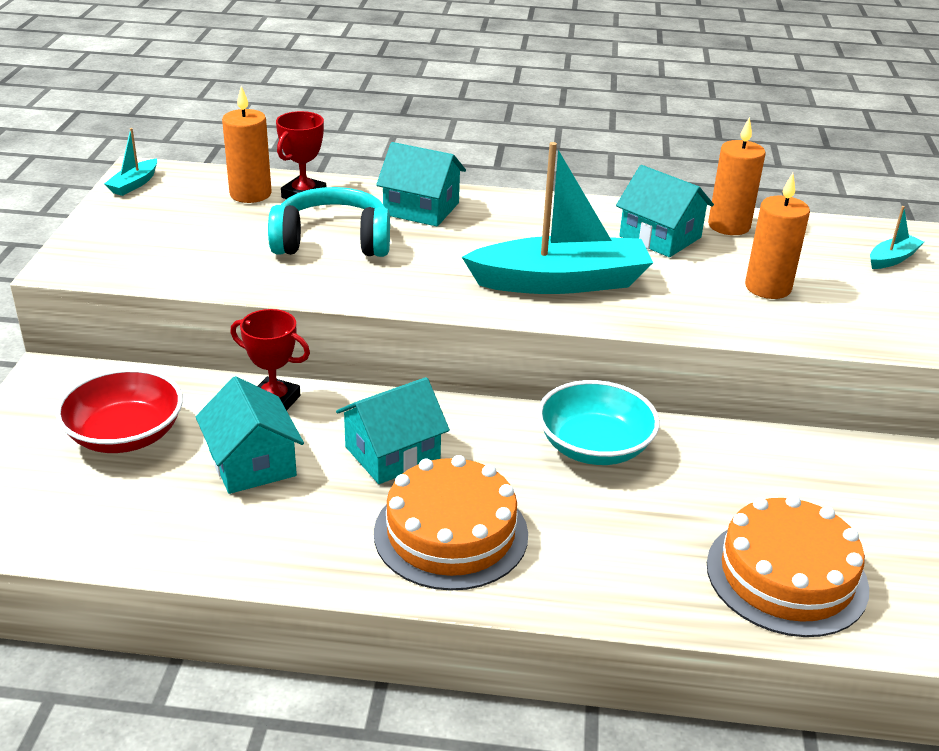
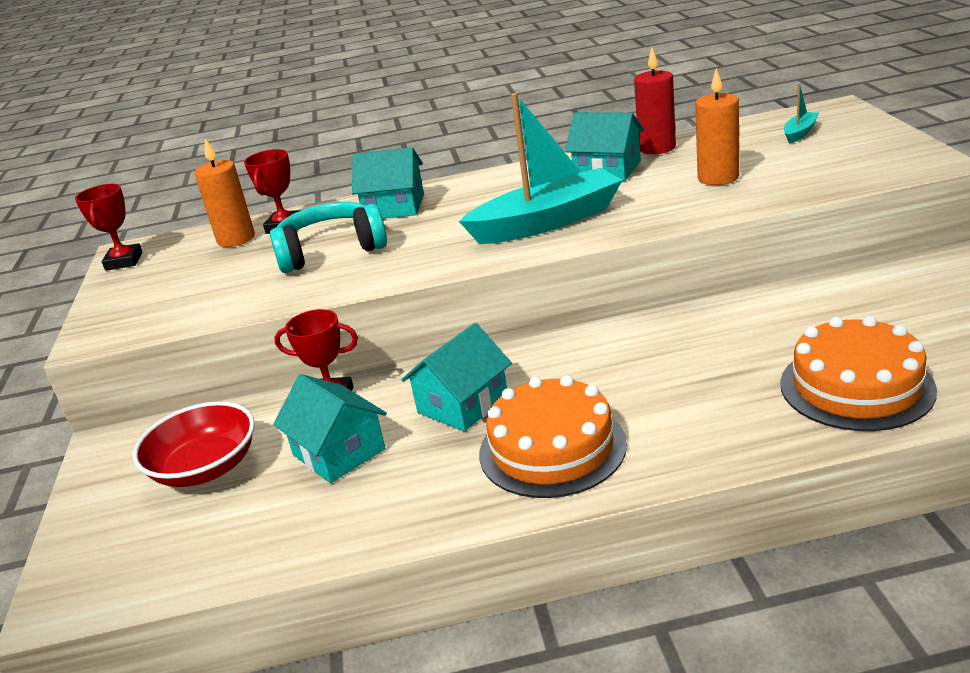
camera: 10 degrees left, 5 degrees down
(134, 184) = (124, 261): turquoise boat -> red trophy
(594, 446) = (634, 344): turquoise bowl -> none
(729, 226) = (657, 148): orange candle -> red candle

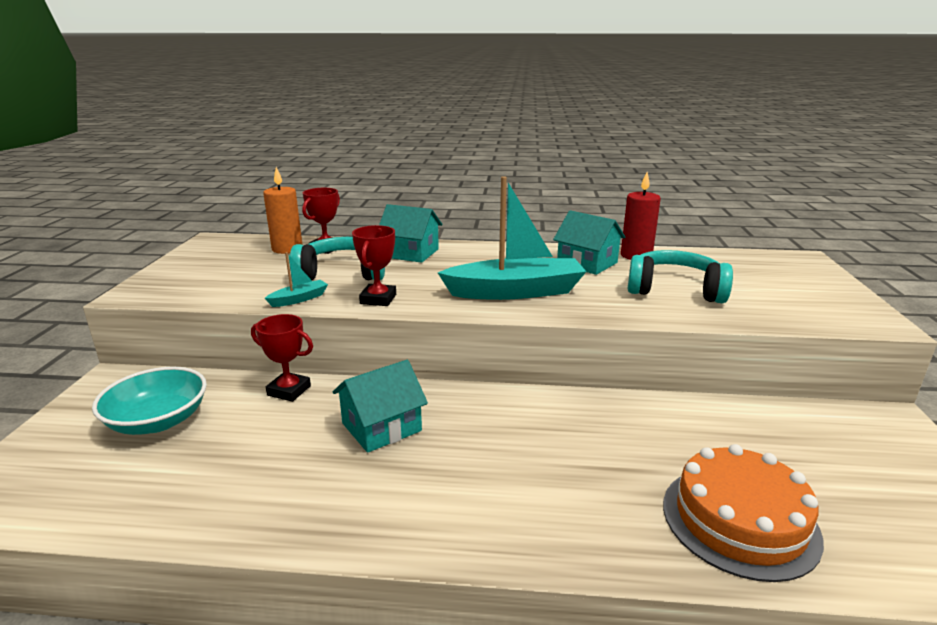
camera: 10 degrees right, 5 degrees down
(124, 261) = (204, 246): red trophy -> red trophy (378, 299)
(205, 468) = (158, 421): red bowl -> turquoise bowl
(339, 452) = (260, 439): turquoise house -> none
(552, 448) = (428, 493): orange cake -> none
(718, 178) = (675, 290): orange candle -> turquoise headphones
(800, 133) = (762, 270): turquoise boat -> turquoise boat (299, 299)

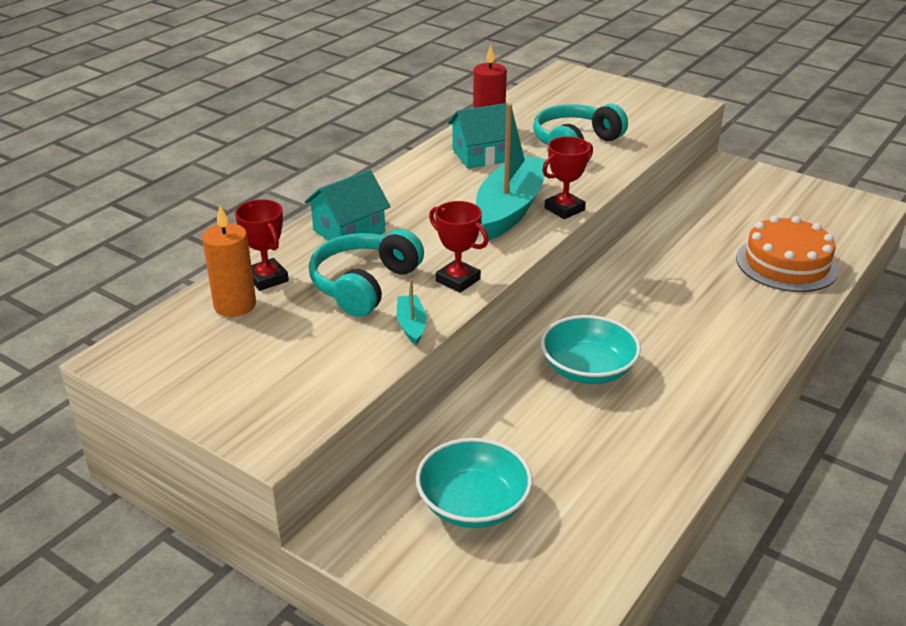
camera: 60 degrees left, 10 degrees up
(289, 390) = (482, 408): red trophy -> red trophy (564, 209)
(381, 427) = (588, 369): turquoise house -> turquoise bowl

